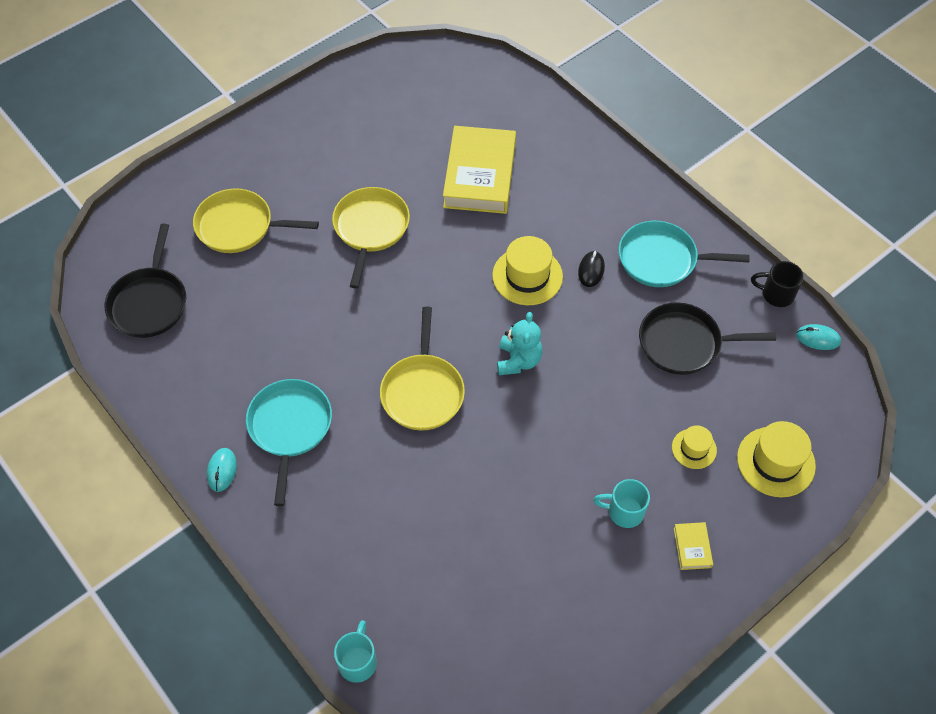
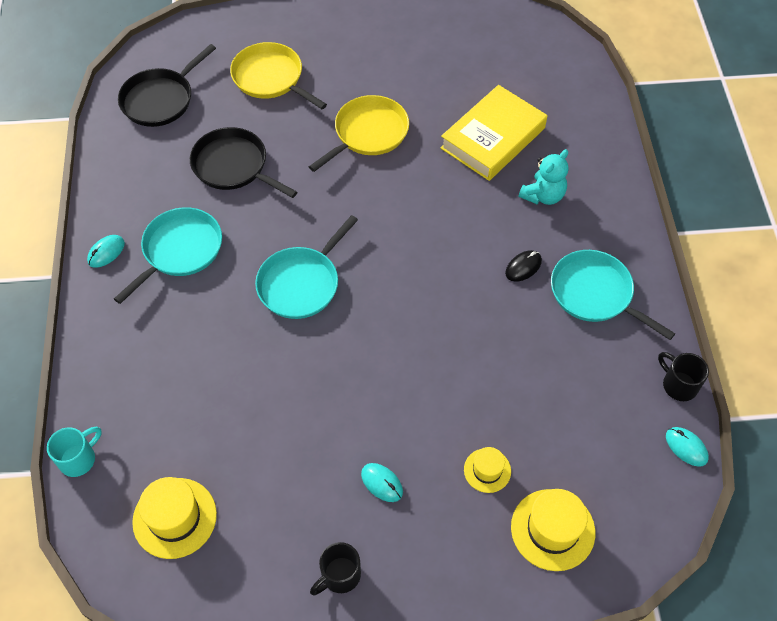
camera: 35 degrees right, 0 degrees up
(422, 392) = (301, 283): yellow pan -> turquoise pan
(518, 360) = (398, 305): turquoise teddy bear -> turquoise teddy bear (543, 195)
(527, 276) = (464, 241): yellow hat -> yellow hat (174, 518)
(624, 511) = (382, 483): turquoise mug -> turquoise mouse
(652, 604) = (339, 575): none -> black mug
(684, 343) = (554, 376): black pan -> black pan (233, 166)
(692, 547) = (414, 552): yellow book -> none

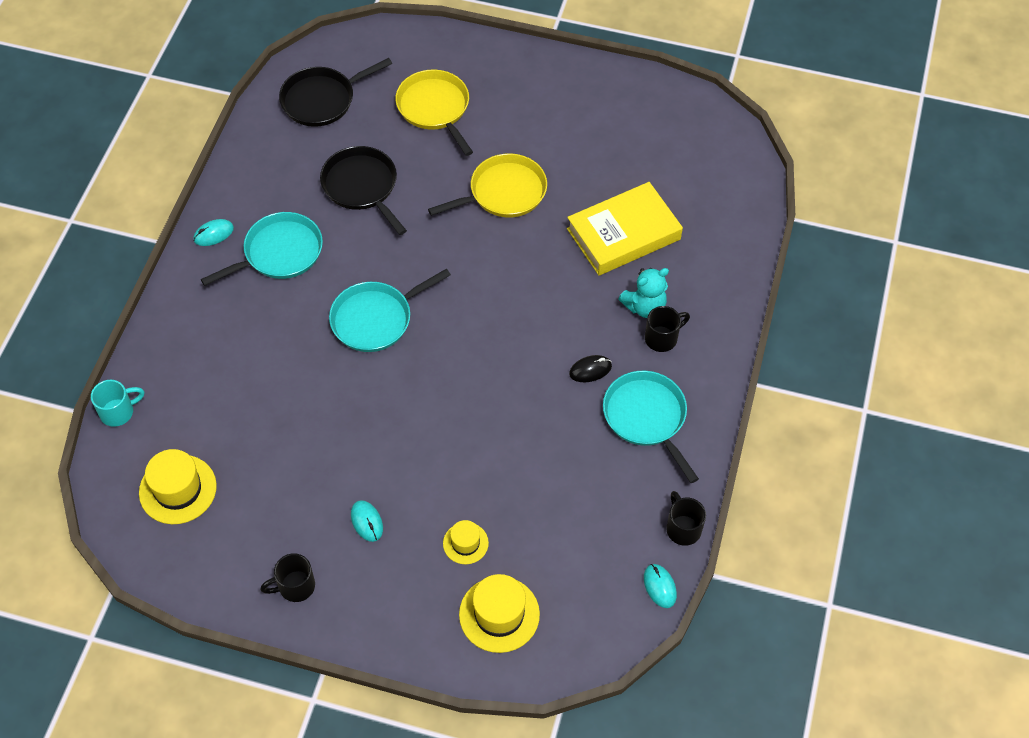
camera: 20 degrees right, 0 degrees up
(572, 218) = (662, 338): none -> black mug

